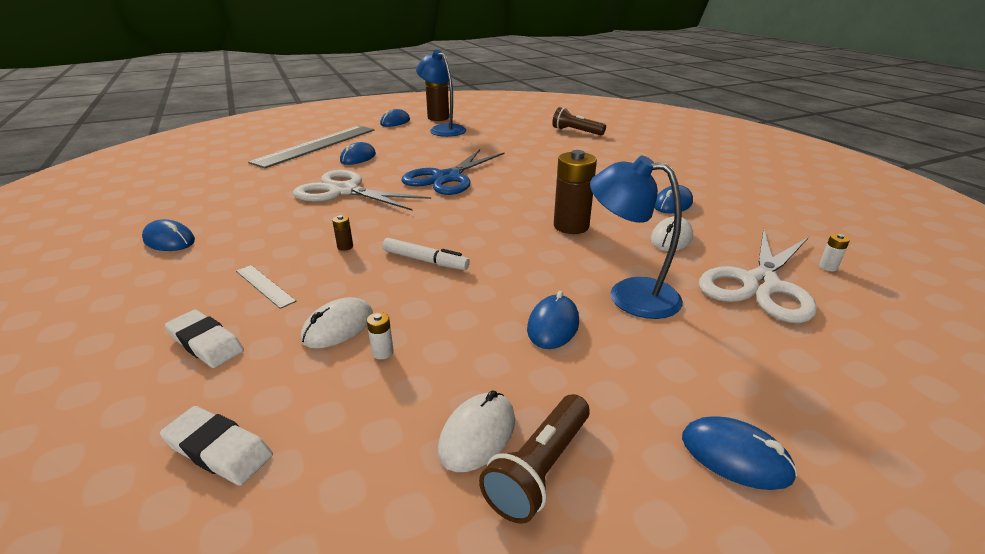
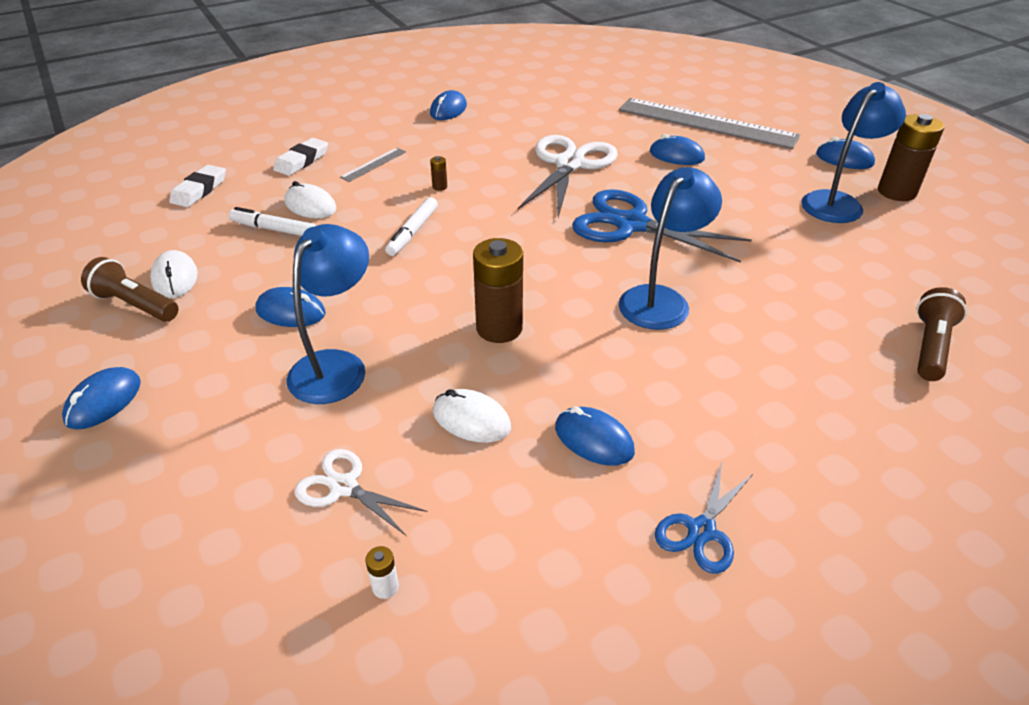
camera: 85 degrees right, 10 degrees up
(382, 352) = (274, 229): white battery -> white marker
(477, 434) = (175, 278): white mouse -> white mouse turned 45 degrees clockwise
(537, 177) = (661, 299): none -> blue lamp
(724, 186) = (701, 530): none -> blue scissors
(760, 285) = (344, 487): white scissors -> white scissors, size x0.54

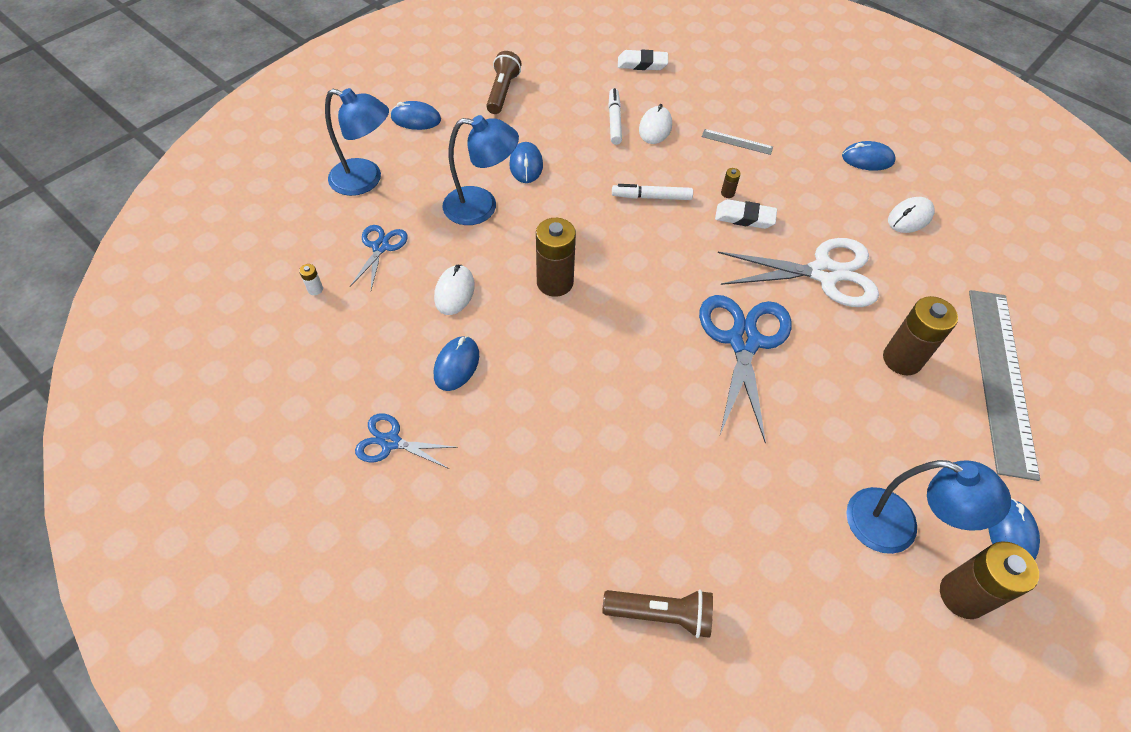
camera: 70 degrees right, 15 degrees up
(175, 278) = (536, 97): white mouse -> white mouse (910, 217)
(302, 161) = (715, 99): white eraser -> white eraser (744, 217)
(344, 487) = (380, 247): white scissors -> blue scissors
(661, 299) = (637, 382): blue lamp -> blue lamp (365, 180)
(676, 155) = (902, 359): blue mouse -> brown battery

